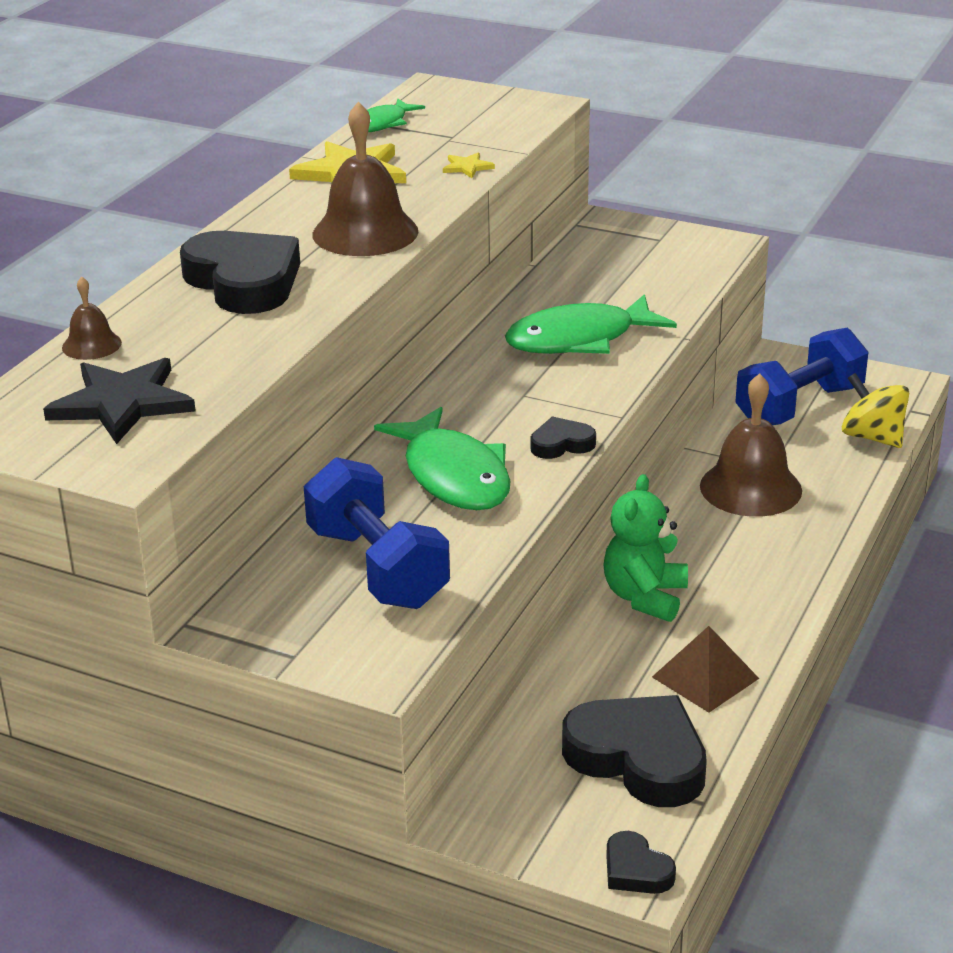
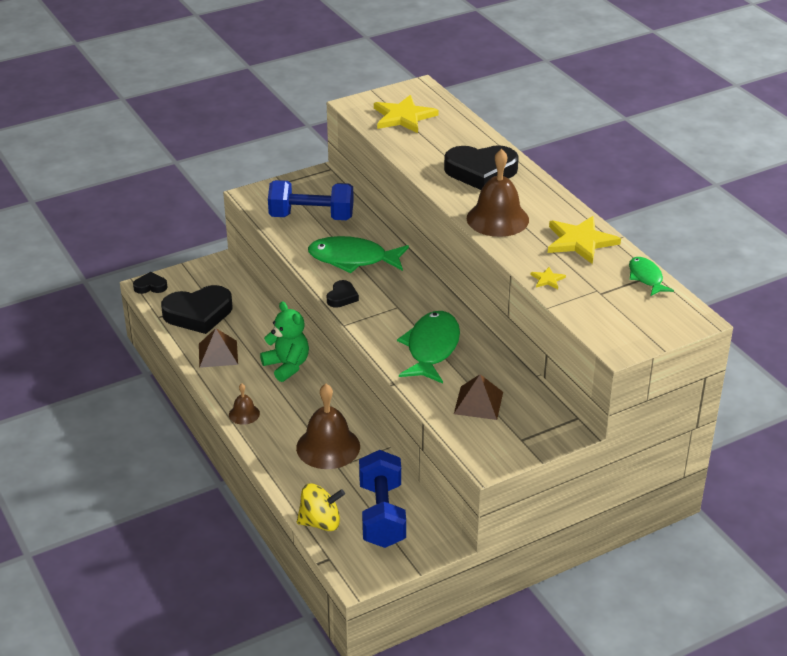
camera: 125 degrees right, 5 degrees up
(91, 345) = (462, 123): brown bell -> brown bell (244, 414)
(122, 403) = (403, 117): black star -> yellow star
(636, 279) = (478, 402): none -> brown pyramid

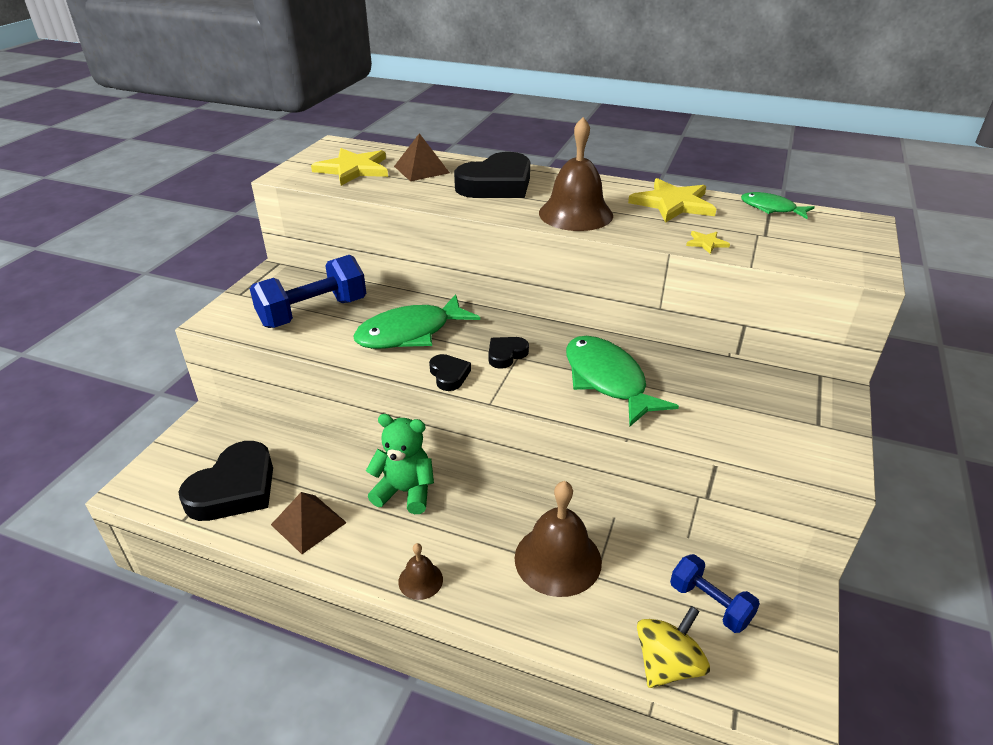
camera: 40 degrees left, 0 degrees up
(150, 286) = (137, 488): black heart -> black heart (506, 354)
(382, 515) = (710, 604): blue dumbbell -> blue dumbbell, size x0.60
(478, 402) = (728, 410): brown pyramid -> brown pyramid (421, 169)

